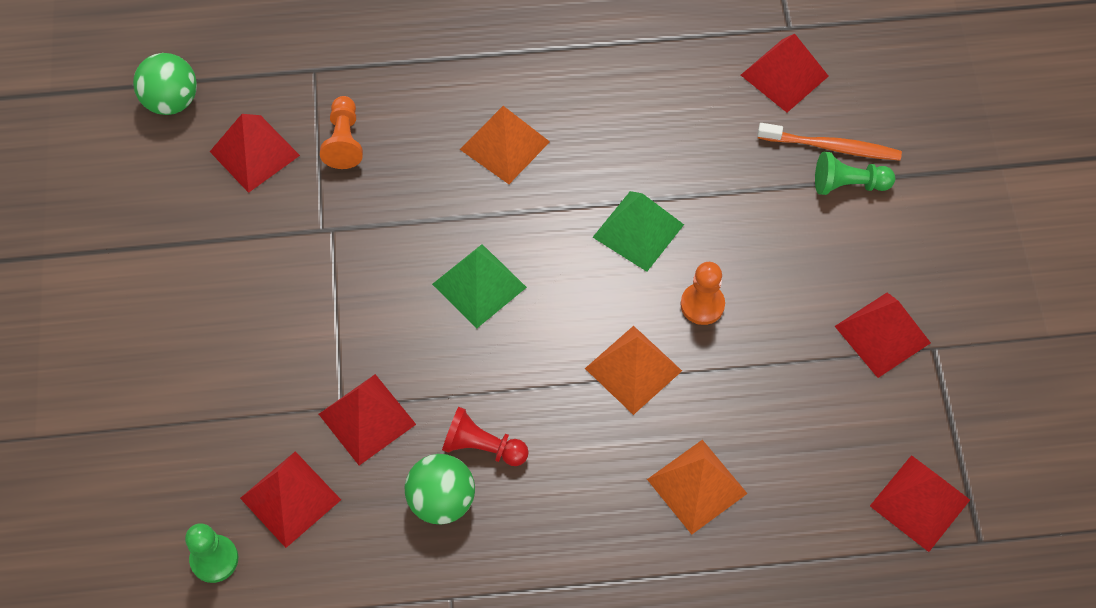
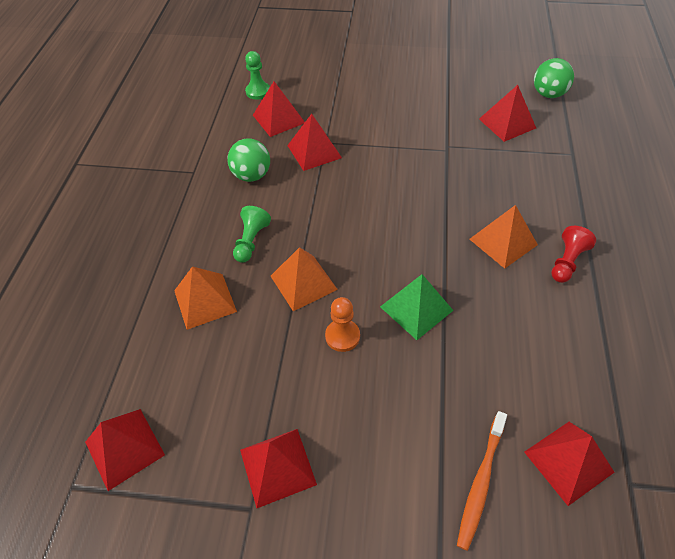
camera: 105 degrees right, 10 degrees down
(344, 141) = (513, 162): orange pawn -> none
(479, 285) = (390, 212): green pyramid -> none
(482, 446) = (277, 197): red pawn -> red pawn (567, 262)
(848, 184) = (436, 485): green pawn -> green pawn (251, 241)

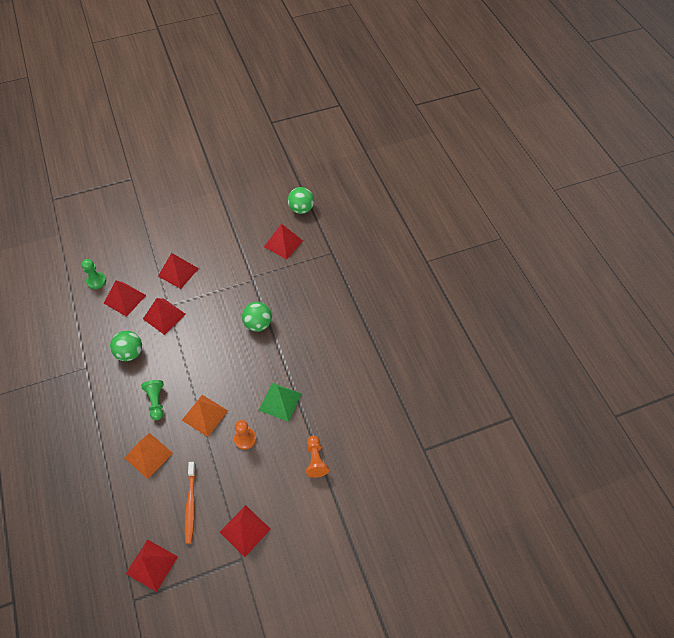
camera: 30 degrees left, 5 degrees up
(430, 201) = (258, 324): none -> green ball
(434, 414) = (315, 460): none -> orange pawn
(480, 483) = (353, 485): orange toothbrush -> orange toothbrush (190, 505)
(503, 242) = (313, 335): orange pyramid -> none
(567, 262) = (353, 333): red pawn -> none
(568, 461) = (391, 452): red pyramid -> red pyramid (178, 272)

